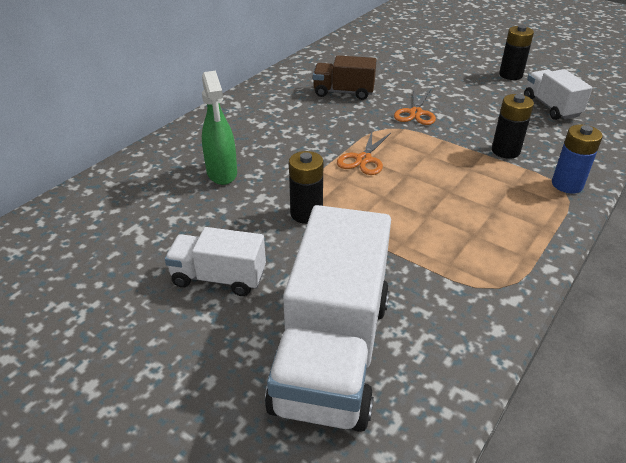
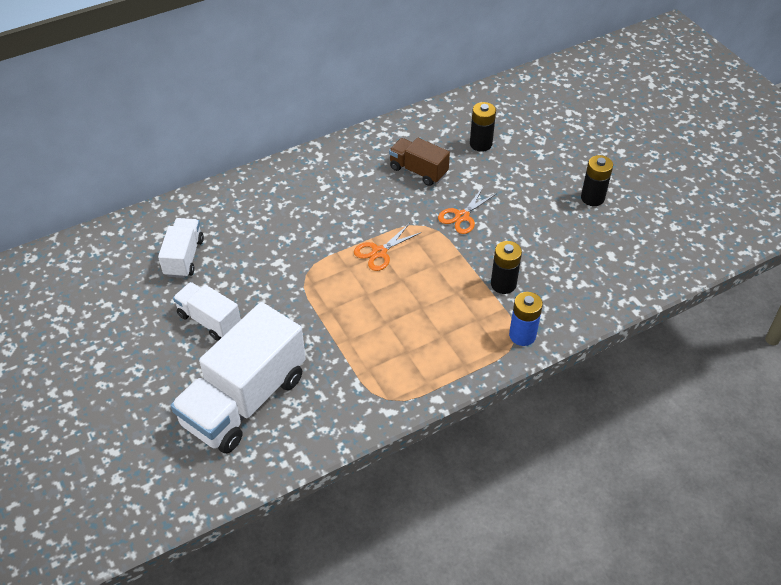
camera: 25 degrees right, 10 degrees up
(222, 173) = (263, 229): green spray bottle -> none
(306, 213) = (300, 289): black battery -> black battery (480, 144)
(551, 107) = (592, 250): white truck -> white truck (184, 257)

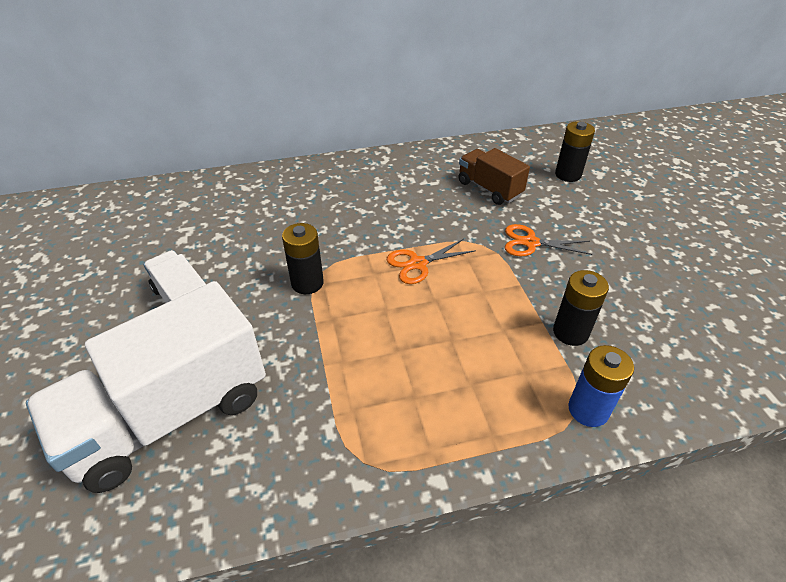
camera: 15 degrees right, 5 degrees down
(184, 257) = (195, 229): white truck -> none
(462, 216) = (530, 243): orange scissors -> orange scissors turned 45 degrees clockwise
(592, 198) = (704, 250): black battery -> black battery (307, 283)

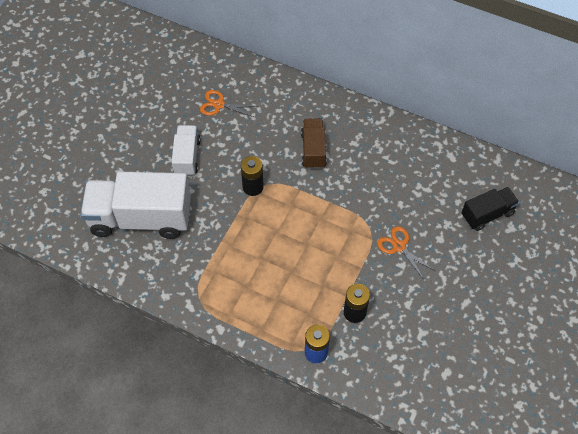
camera: 40 degrees right, 15 degrees up
(417, 264) = (320, 215): orange scissors -> orange scissors (219, 105)
(489, 189) = (420, 190): brown truck -> brown truck (313, 150)
(568, 175) = (487, 214): black battery -> black truck

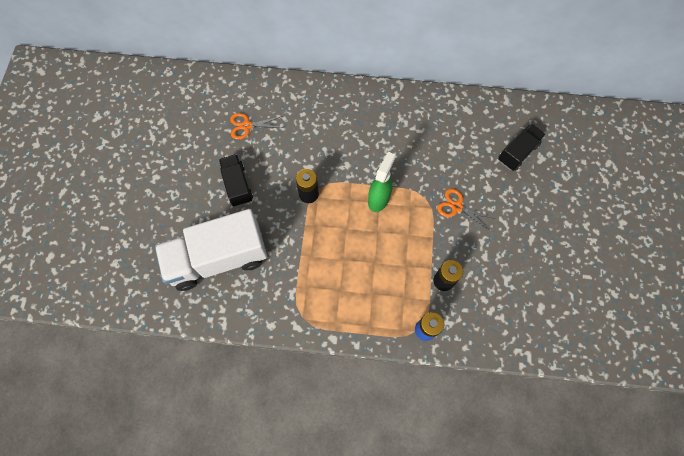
camera: 20 degrees left, 10 degrees up
(187, 157) = (237, 185): white truck -> black truck
(313, 150) = (348, 142): brown truck -> none
(321, 213) = (379, 198): none -> green spray bottle

